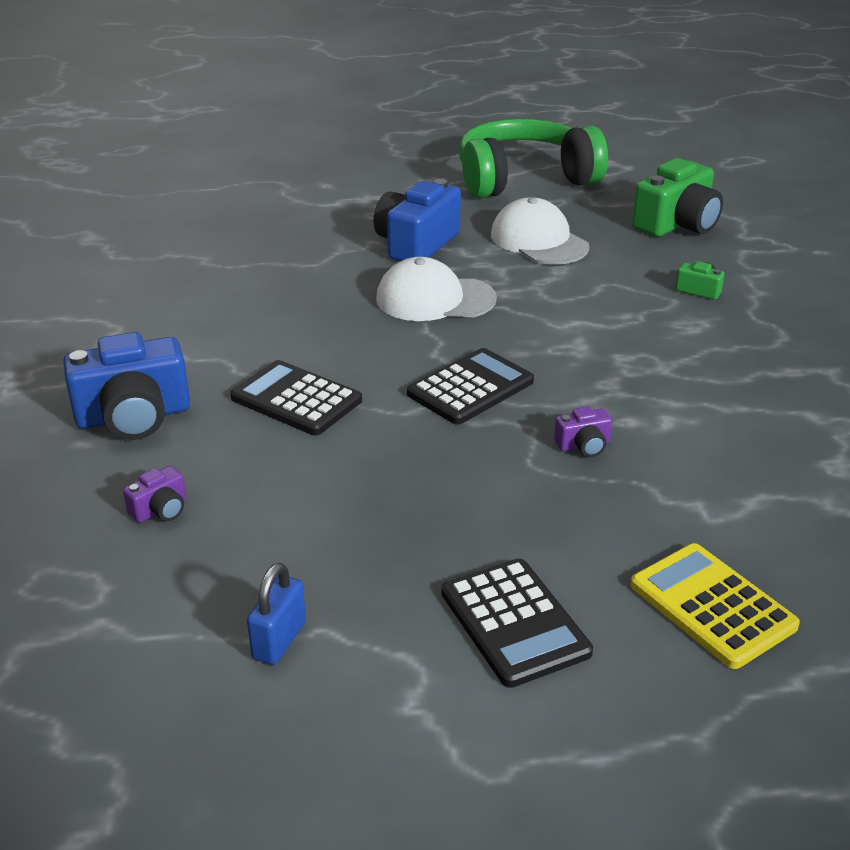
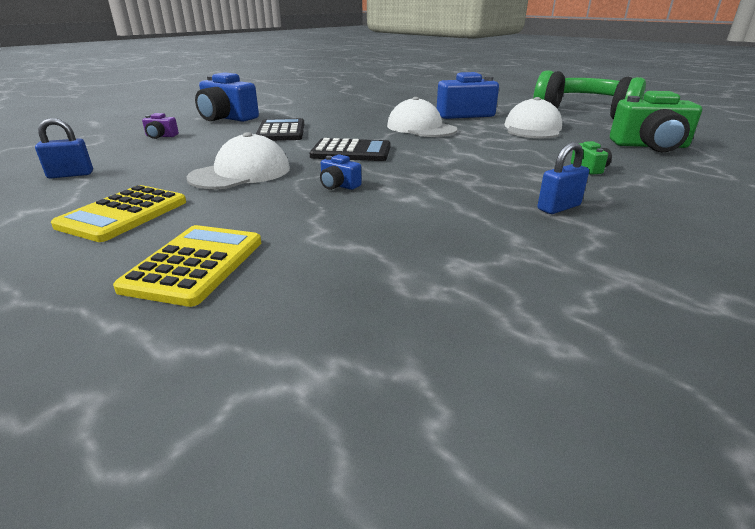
camera: 50 degrees right, 5 degrees down
(456, 494) = (241, 173): none -> white cap
(514, 622) = (123, 214): black calculator -> yellow calculator
(583, 445) = (338, 185): purple camera -> blue camera
(772, 361) = (558, 207): none -> blue padlock

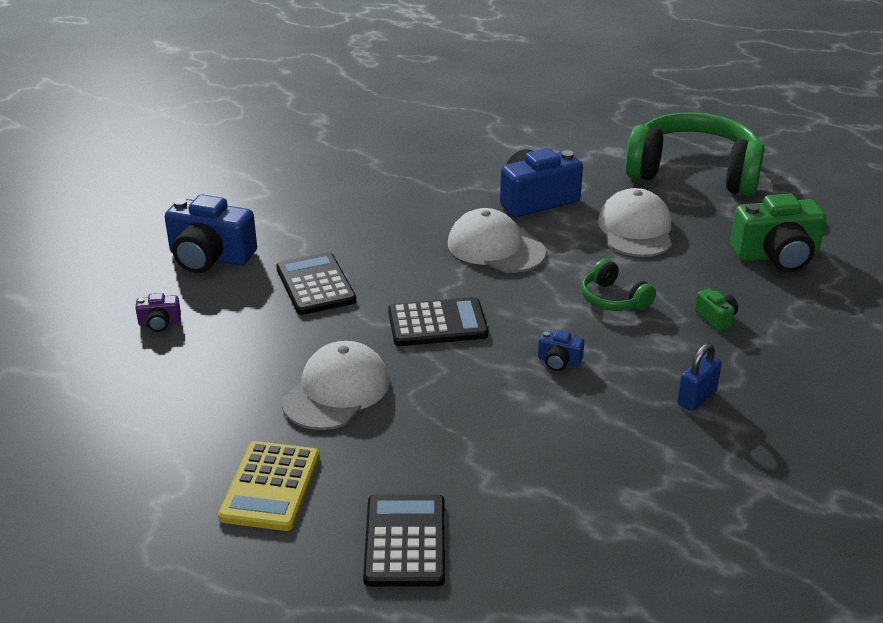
camera: 15 degrees left, 5 degrees up
(71, 175) = (133, 429): blue padlock -> none
(195, 265) = (405, 541): yellow calculator -> black calculator
(338, 185) = (462, 397): blue camera -> blue camera (559, 361)
(500, 153) = (613, 299): none -> green headphones

